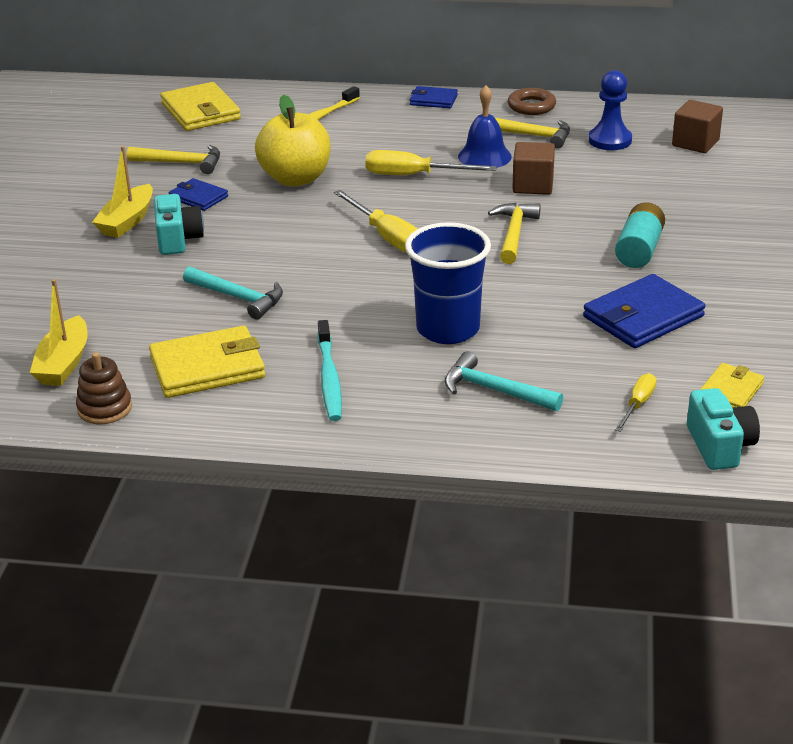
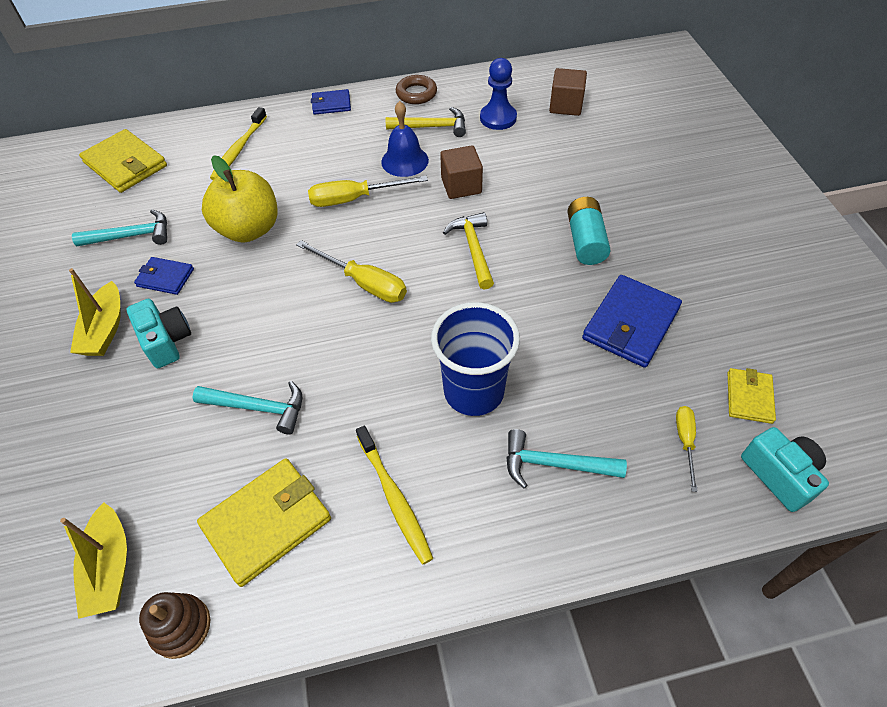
camera: 20 degrees left, 20 degrees up
(181, 163) = (131, 236): yellow hammer -> turquoise hammer
(329, 378) = (395, 499): turquoise toothbrush -> yellow toothbrush

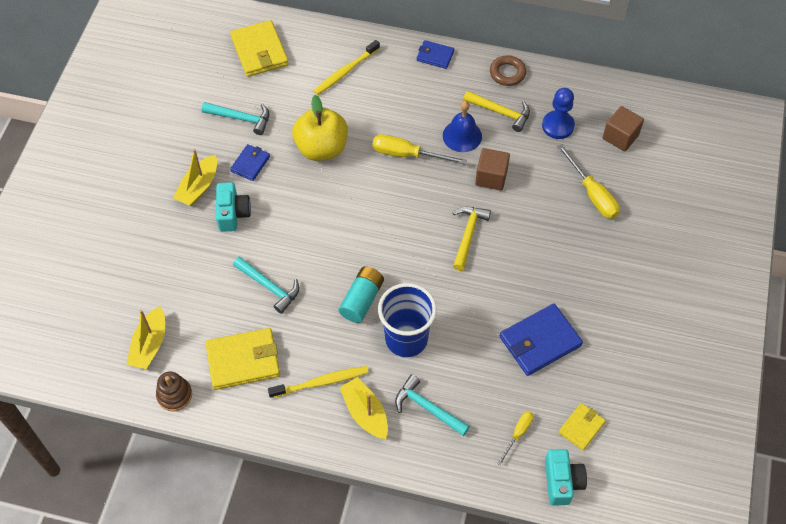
camera: 25 degrees right, 5 degrees up
(165, 278) = (250, 164): blue wallet -> blue wallet turned 75 degrees clockwise
(364, 283) = (378, 227): yellow screwdriver -> yellow screwdriver (592, 194)
(395, 499) = (321, 382): yellow toothbrush -> yellow toothbrush turned 105 degrees counterclockwise
(478, 511) = (365, 413): none -> yellow boat
(585, 241) = (552, 265): turquoise battery -> turquoise battery (362, 300)

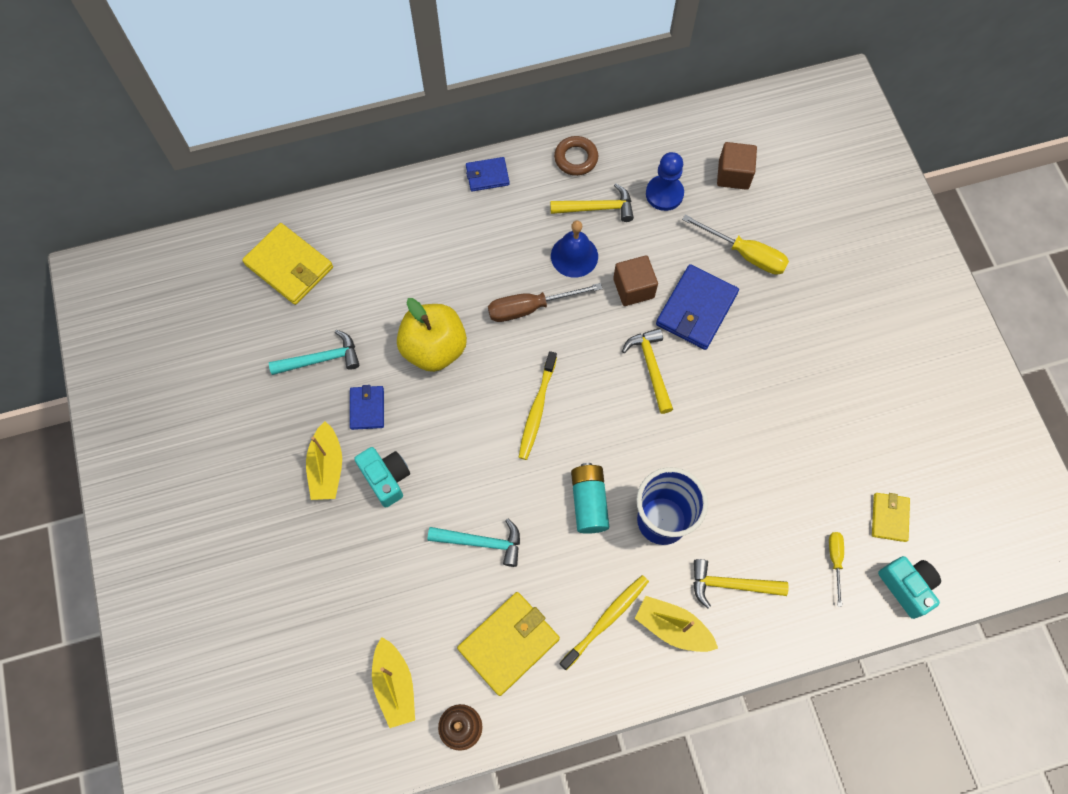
camera: 30 degrees left, 10 degrees up
(345, 72) = (402, 243): yellow toothbrush -> yellow toothbrush (537, 410)
(407, 154) = (531, 307): yellow screwdriver -> brown screwdriver
(427, 408) = (731, 585): turquoise hammer -> yellow hammer
(540, 341) = (794, 447): blue wallet -> blue wallet (696, 309)

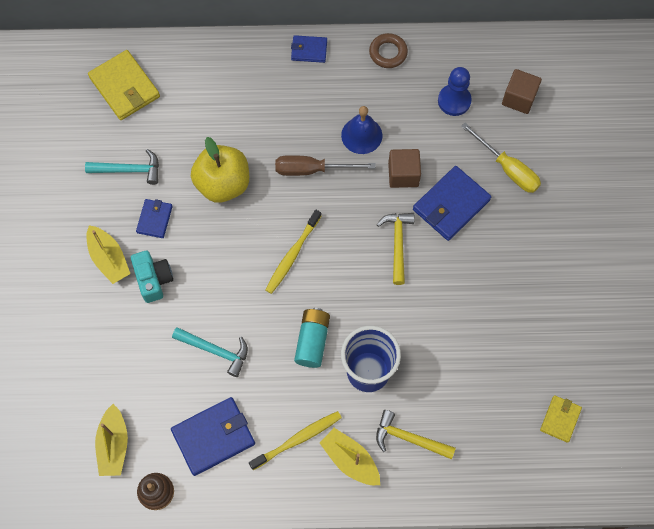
camera: 15 degrees right, 0 degrees up
(327, 467) = (109, 259): yellow boat -> yellow boat turned 45 degrees counterclockwise
(509, 643) = (213, 437): yellow wallet -> blue wallet
(597, 208) = (393, 99): yellow hammer -> none
(835, 561) = (502, 442): yellow screwdriver -> none
(907, 587) = (556, 479): turquoise camera -> none

